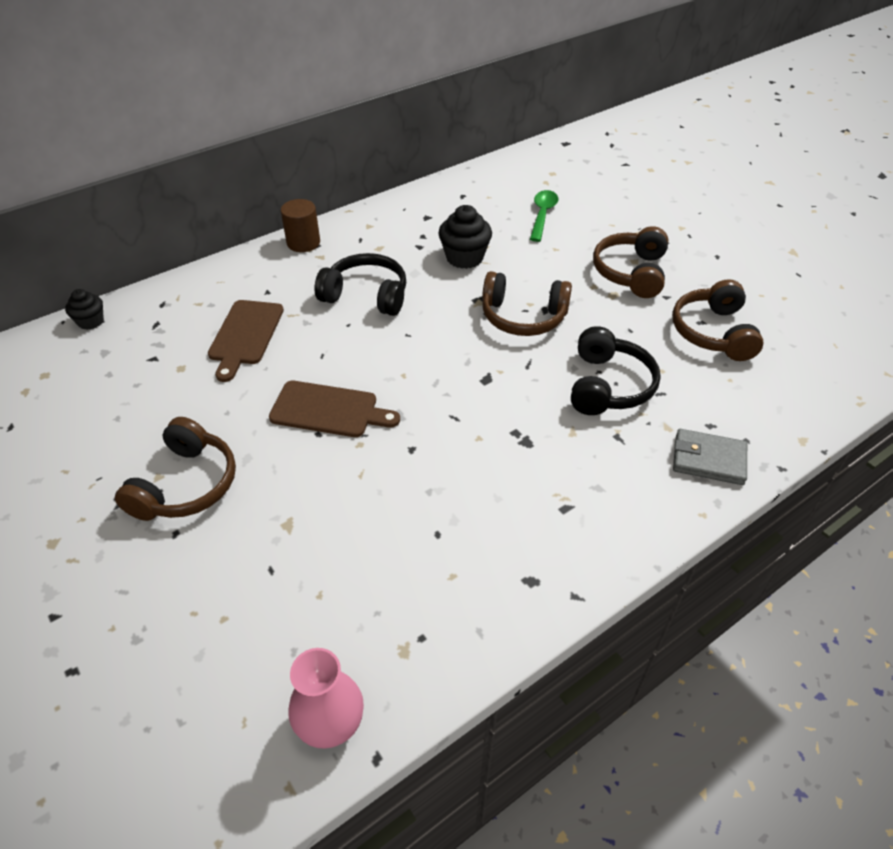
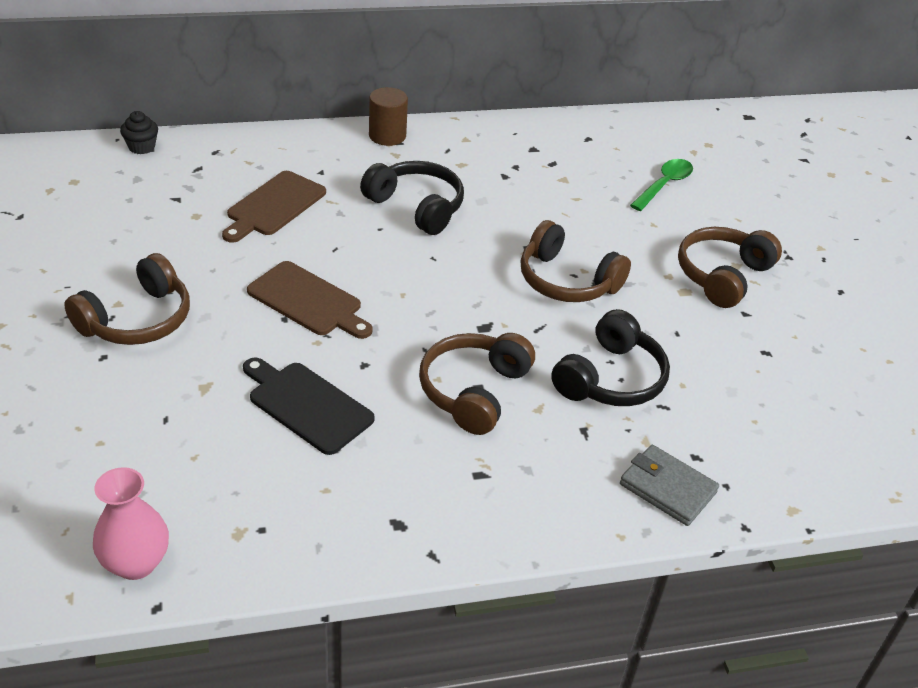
camera: 20 degrees right, 5 degrees down
(387, 505) = (307, 405): none -> black cutting board
(464, 258) = (545, 202): black cupcake -> none
(713, 332) = (772, 368): brown headphones -> brown headphones (474, 391)

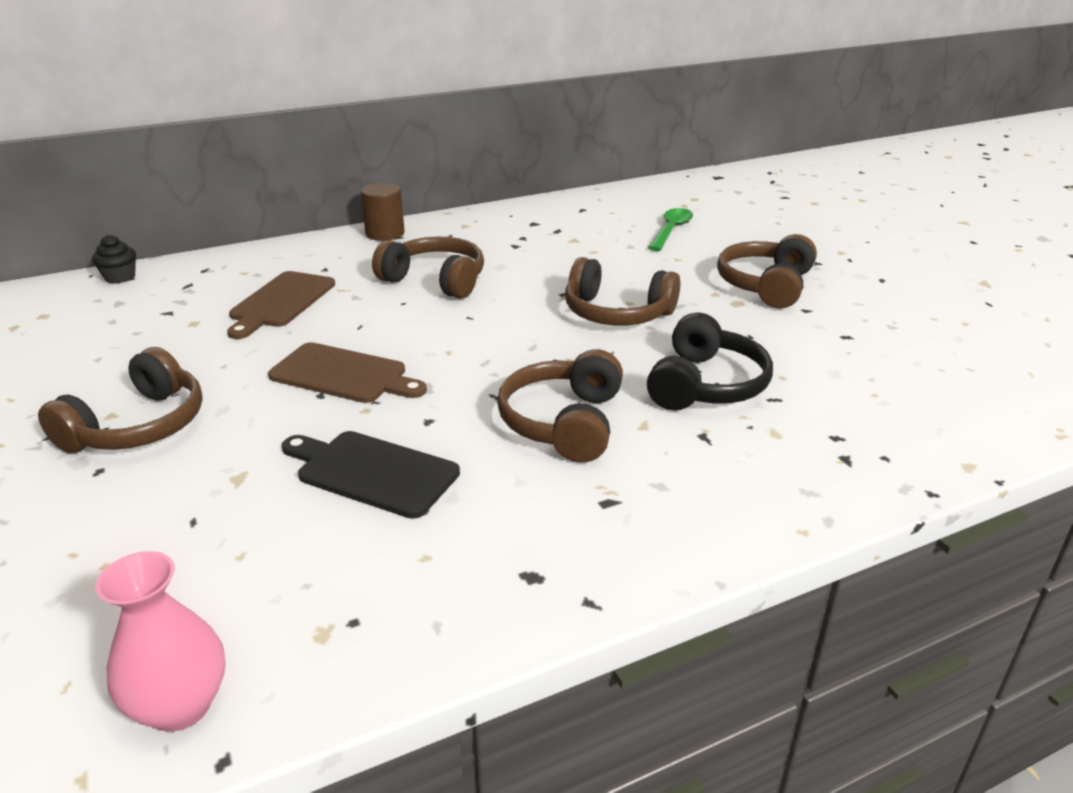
camera: 10 degrees left, 10 degrees down
(416, 207) = (435, 280): black headphones -> brown headphones
(667, 488) = (825, 473): grey wallet -> none

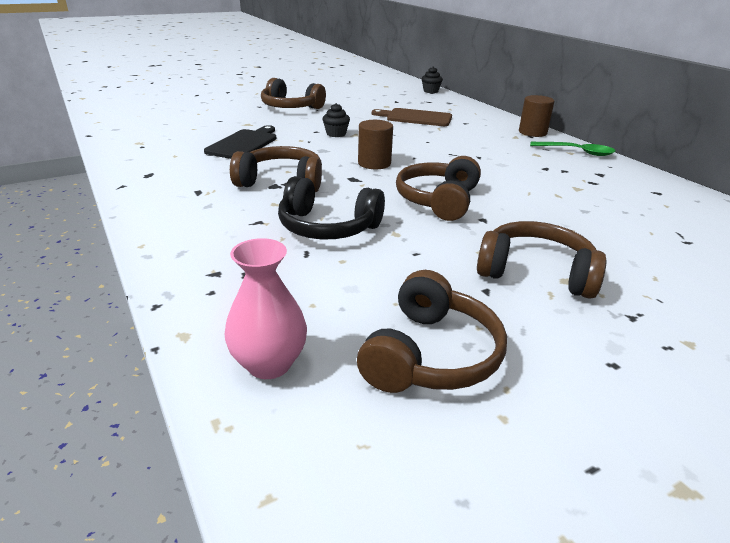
camera: 85 degrees right, 0 degrees up
(180, 706) = (118, 128): pink vase -> pink vase (269, 364)
(343, 375) = (336, 134): brown cutting board -> black cupcake
(435, 280) = (464, 147): brown headphones -> brown headphones (430, 355)
(491, 346) = (374, 163): none -> brown cylinder
(671, 230) = (646, 231): green spoon -> green spoon (577, 152)

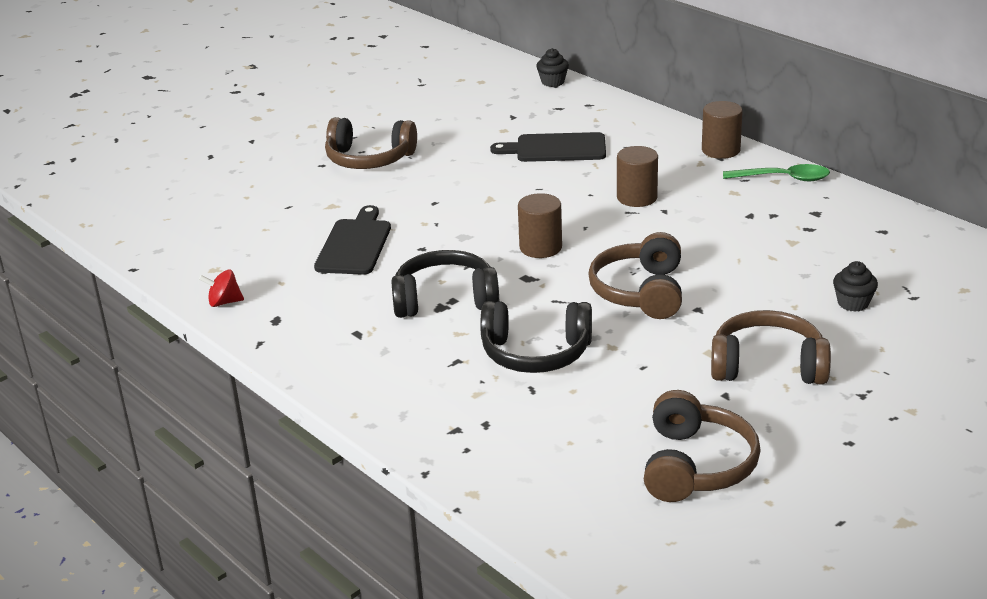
camera: 10 degrees left, 0 degrees up
(124, 160) = (224, 302): none -> red spinning top
(269, 364) = (564, 501): pink vase -> none
(281, 182) = (445, 300): brown headphones -> black headphones
(336, 134) = (464, 203): black cupcake -> black cupcake (853, 303)
(416, 118) = (556, 148): brown cutting board -> black cutting board
(461, 147) = (637, 197): none -> brown cylinder

